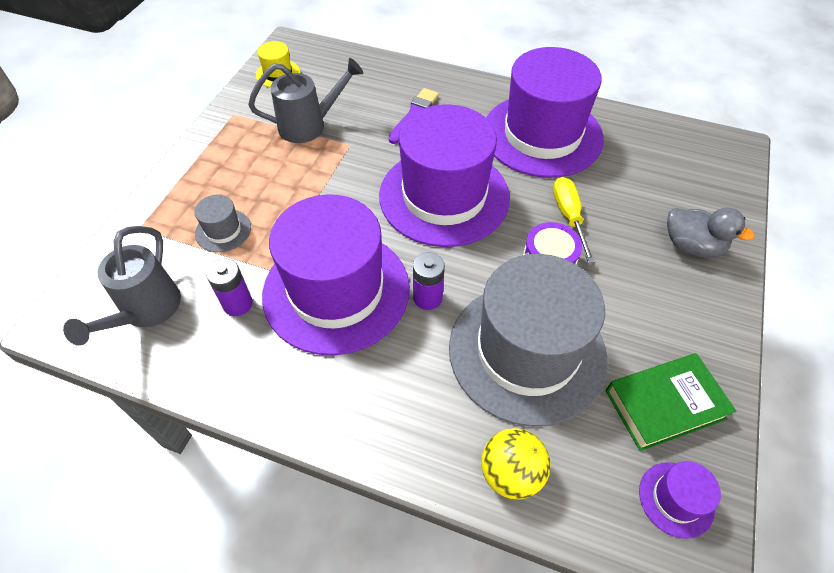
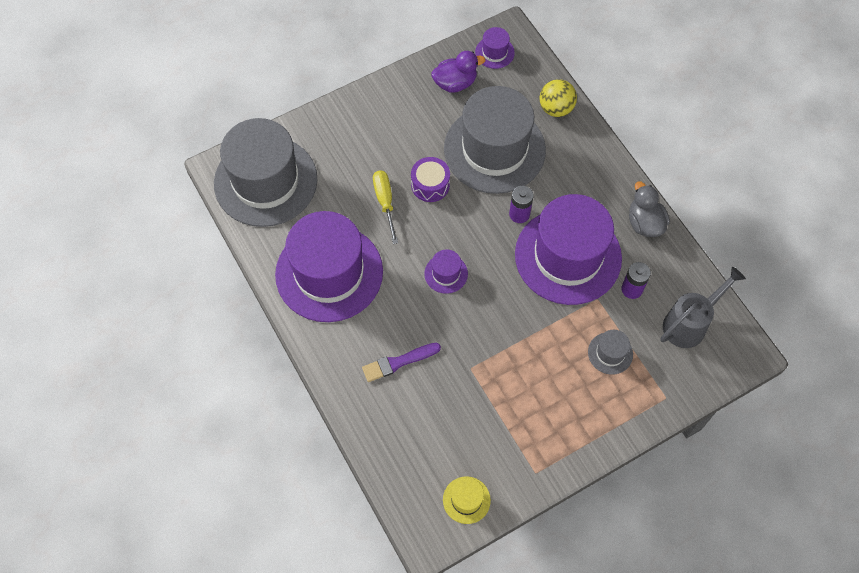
camera: 140 degrees left, 10 degrees up
(309, 125) = (486, 412): grey watering can -> none
(444, 196) = (446, 273): purple hat -> purple hat, size x0.40
(569, 216) = (385, 202): yellow screwdriver -> yellow screwdriver turned 135 degrees clockwise
(665, 404) = (455, 83): green book -> purple duck
(687, 163) = (265, 181): none -> grey hat
(691, 246) = (339, 135): grey duck -> grey duck (644, 223)

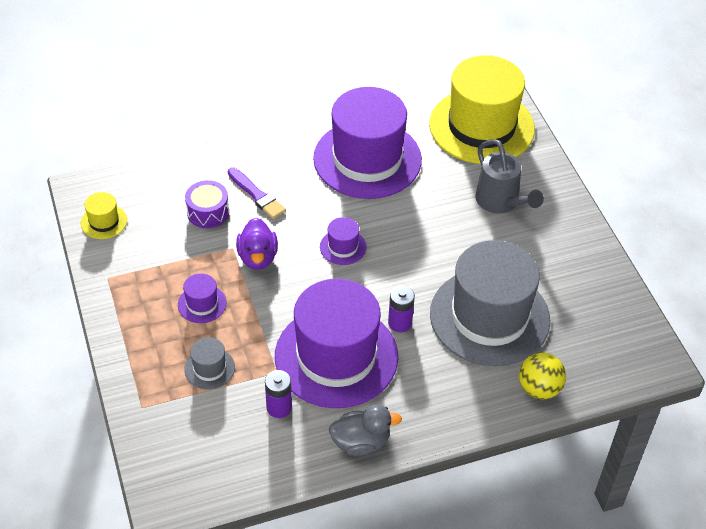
camera: 100 degrees right, 15 degrees down
(265, 181) = (481, 126): grey hat -> yellow hat
(385, 202) = (438, 212): yellow screwdriver -> none
(398, 362) = (257, 195): purple brush -> purple brush turned 150 degrees clockwise
(430, 185) = (453, 252): purple drum -> purple drum (208, 212)
(455, 83) = (587, 297): purple duck -> purple duck (258, 257)
(494, 52) = (629, 343): purple hat -> purple hat (202, 304)
(689, 323) = (220, 453): grey watering can -> grey watering can (500, 202)

